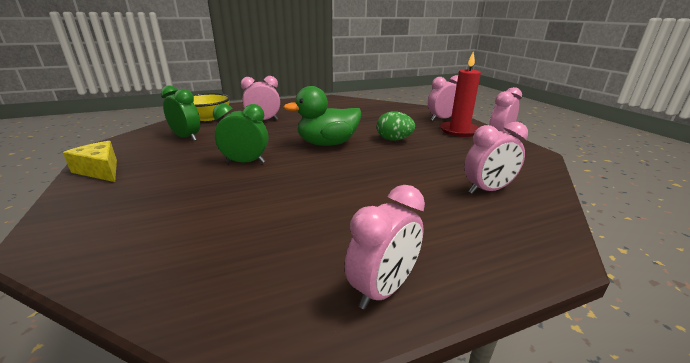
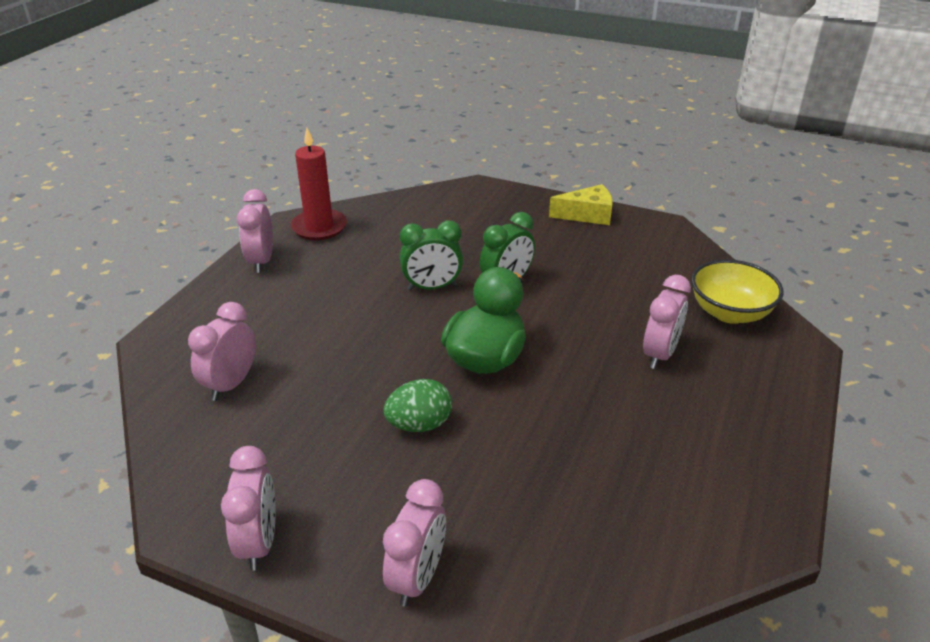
camera: 135 degrees right, 10 degrees up
(186, 138) = (641, 273): green clock -> green clock (432, 287)
(459, 131) = (346, 533): red candle -> red candle (319, 227)

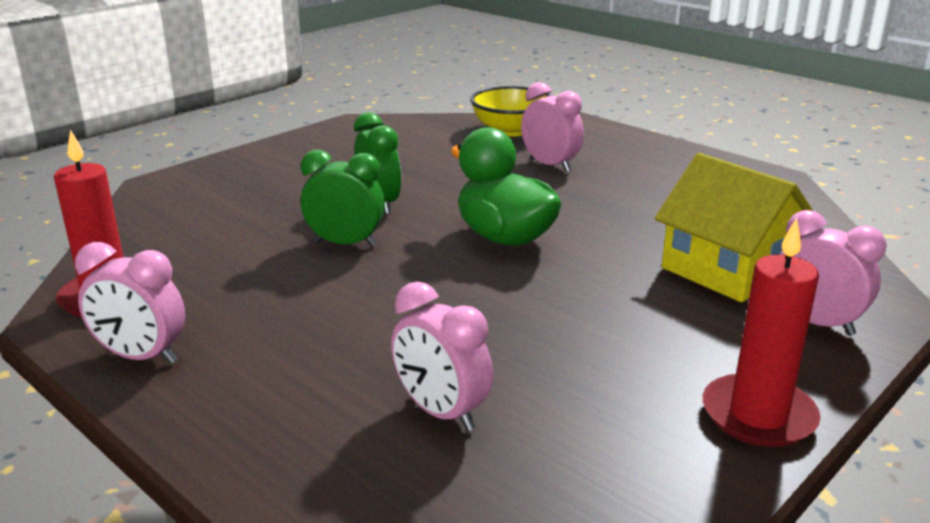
camera: 70 degrees left, 10 degrees down
(259, 542) = (758, 415): pink clock -> red candle
(419, 425) = (594, 289): green egg -> none
(432, 287) = (345, 243): green clock -> green clock turned 90 degrees counterclockwise
(497, 507) = (728, 269): none -> yellow house
(587, 215) = (294, 146): yellow cheese -> none

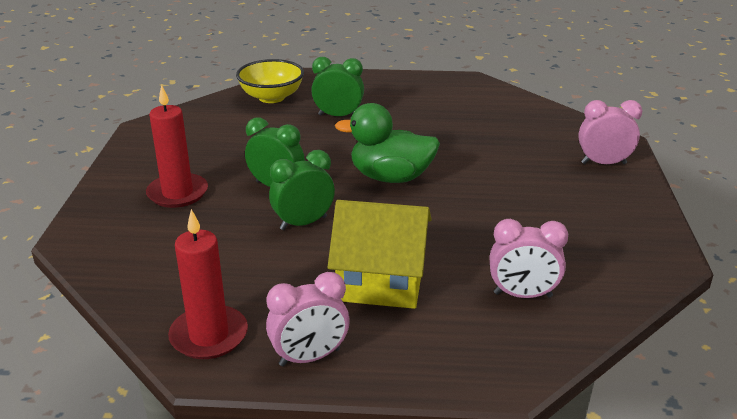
camera: 40 degrees left, 5 degrees up
(550, 165) = (338, 116): pink clock -> green clock
(728, 269) = (528, 149): yellow house -> yellow house (381, 280)
(758, 415) = (645, 222): red candle -> red candle (177, 193)

